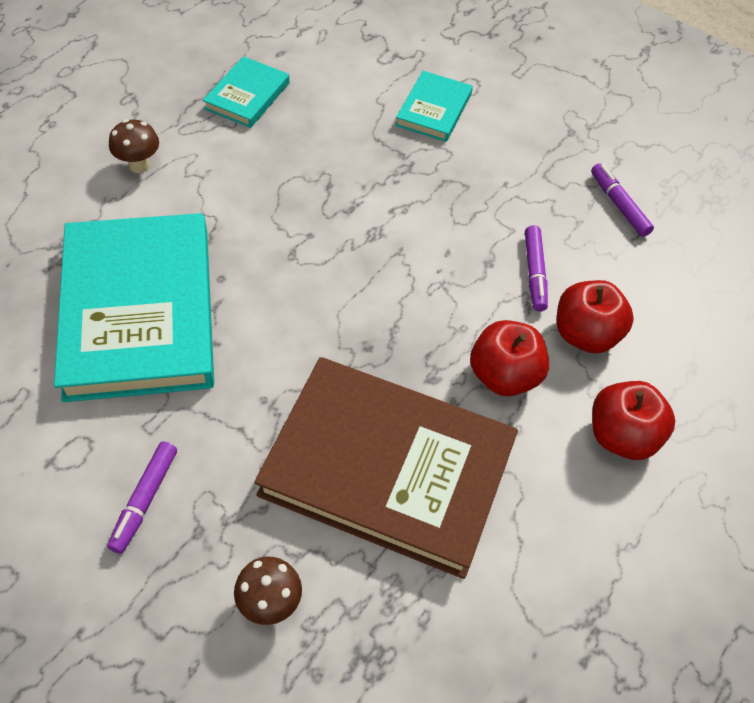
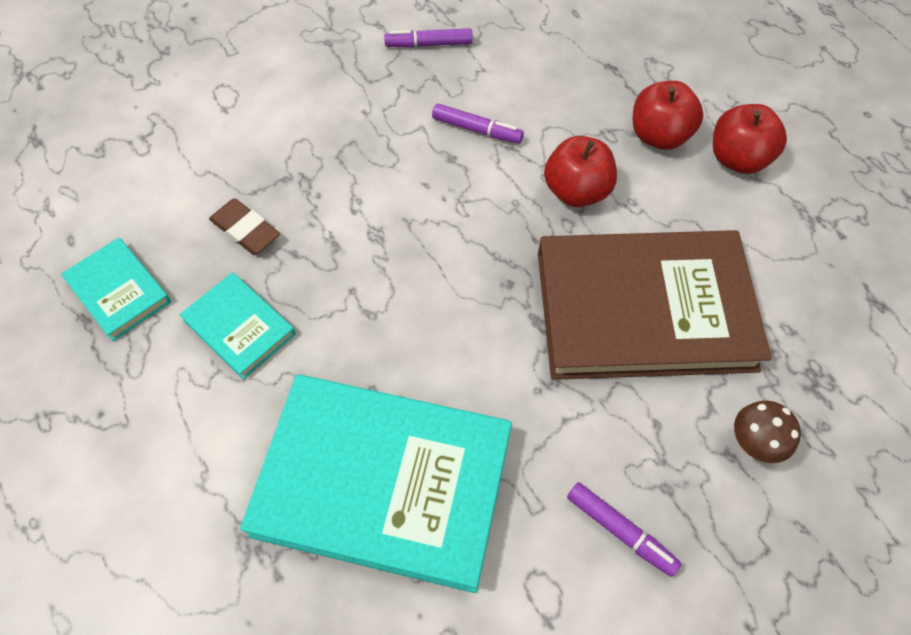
camera: 65 degrees left, 5 degrees up
(139, 165) = (165, 433): brown mushroom -> none
(337, 147) = (245, 230): none -> brown eraser
(387, 469) = (644, 310): brown book -> brown book turned 45 degrees clockwise
(433, 110) = (240, 132): turquoise book -> turquoise book (239, 327)
(585, 334) = (555, 120): red apple -> red apple (738, 159)

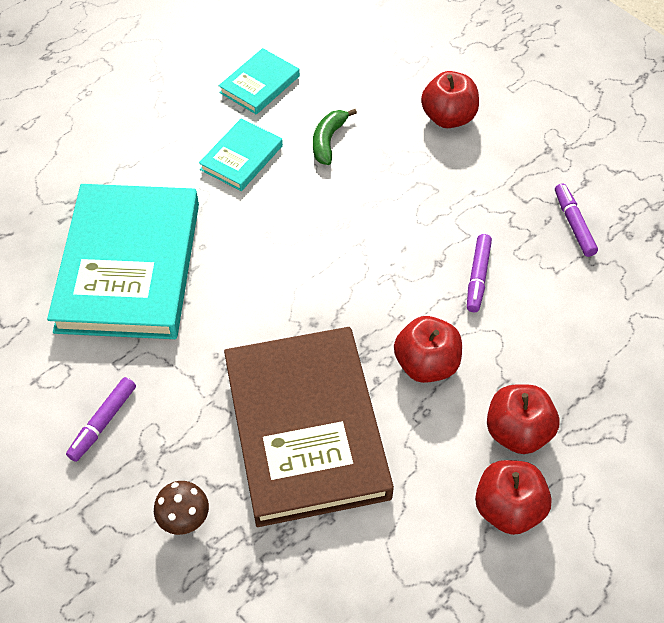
camera: 80 degrees right, 5 degrees down
(245, 230) = (328, 141): brown eraser -> green banana
(253, 112) = (448, 118): none -> red apple

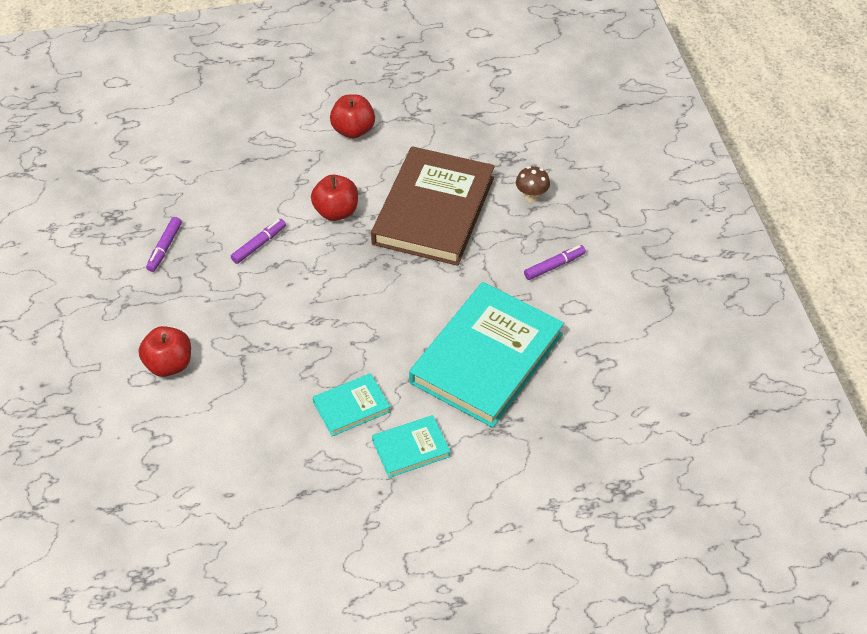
camera: 150 degrees left, 5 degrees down
(259, 84) = (289, 470): turquoise book -> turquoise book (411, 448)
(328, 141) = (275, 389): green banana -> none
(517, 432) = (316, 158): red apple -> none

